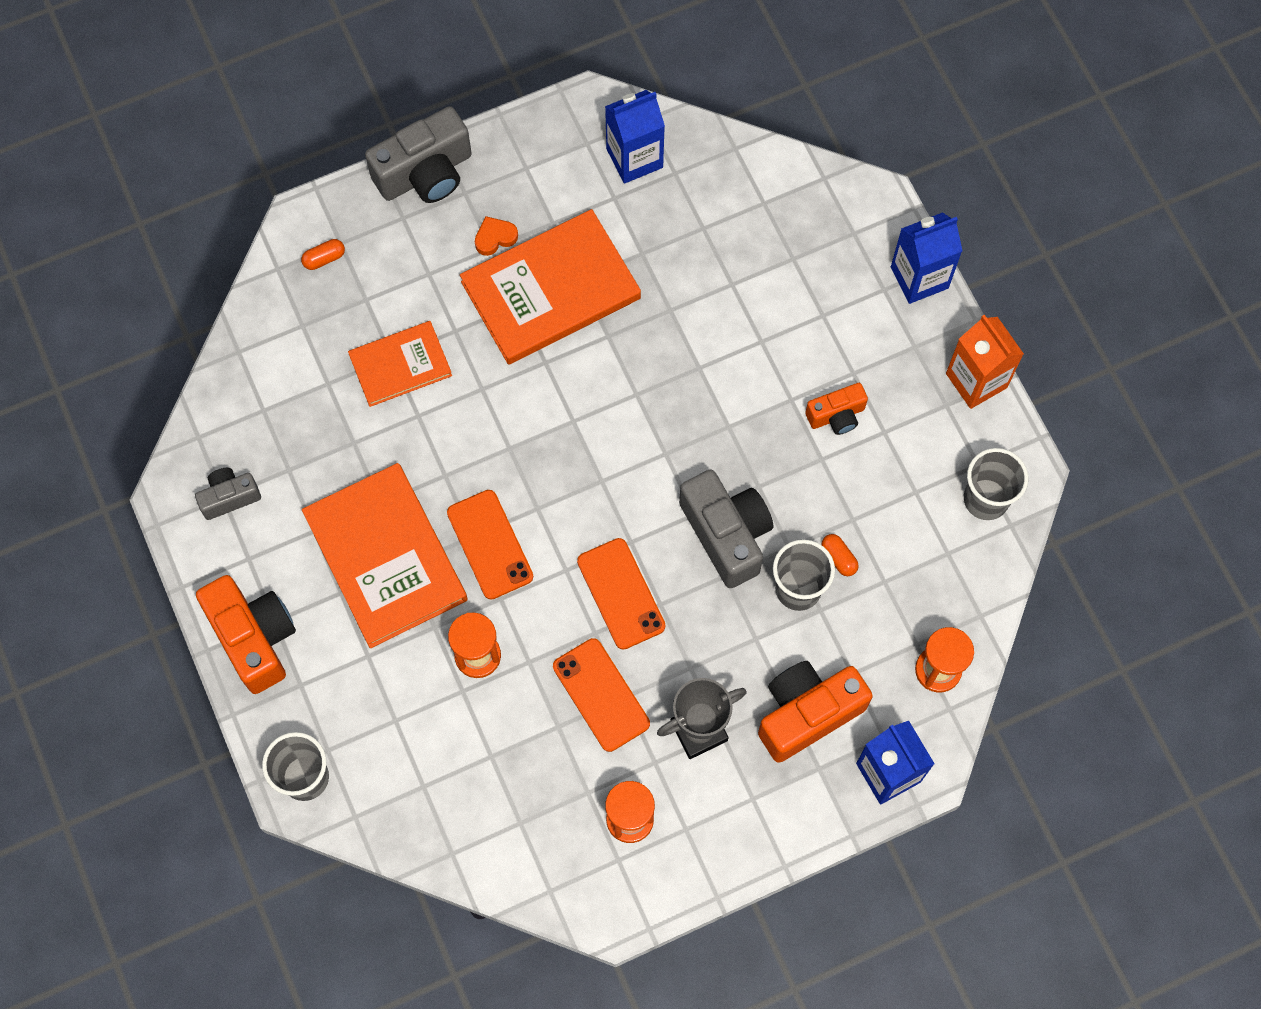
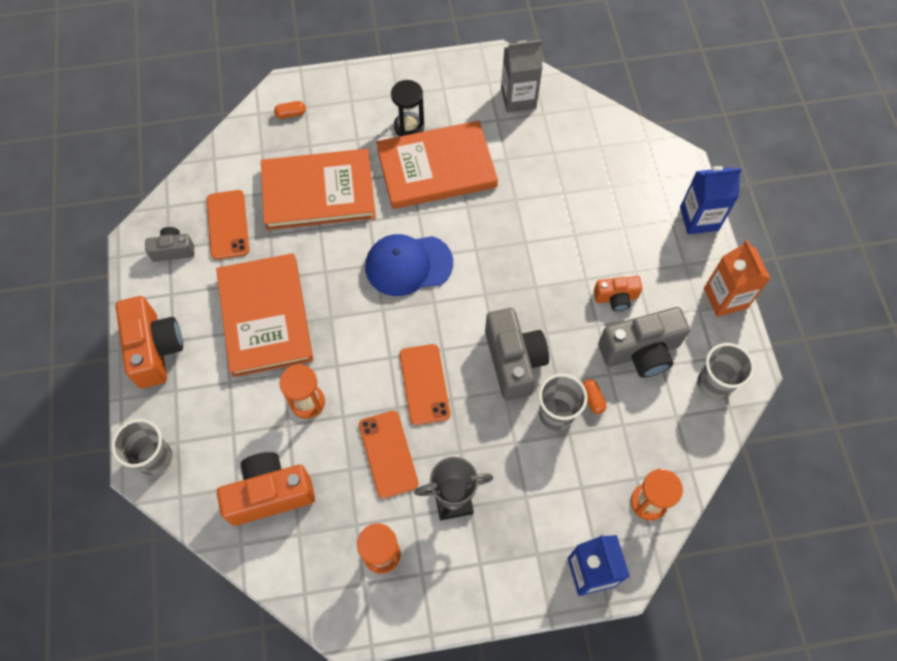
camera: 15 degrees right, 5 degrees down
(400, 365) = (318, 192): orange book -> orange book, size x1.73
(425, 173) = (375, 77): grey camera -> grey camera (640, 351)
(490, 544) = (341, 326): orange phone -> orange phone (228, 224)
(495, 237) = (409, 126): orange heart -> black hourglass
(553, 438) = (408, 265): none -> blue cap
(634, 158) = (518, 98): blue carton -> grey carton
(807, 713) = (539, 509): orange camera -> orange camera (270, 494)

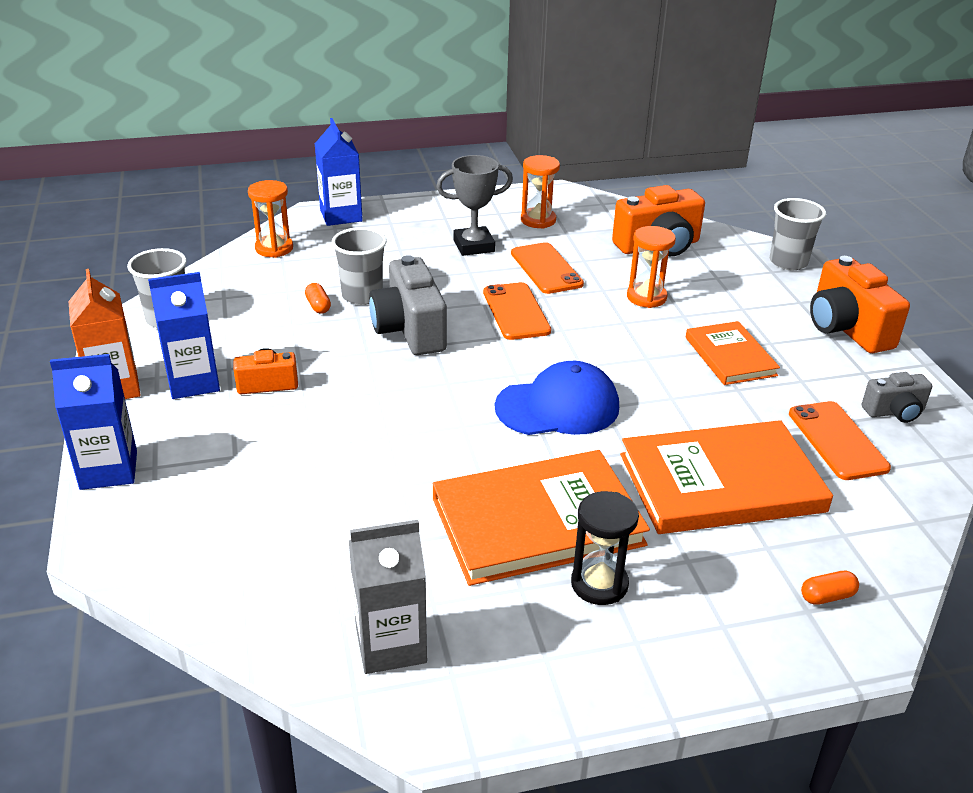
camera: 175 degrees right, 30 degrees down
(265, 317) = (730, 356): orange book -> orange book, size x0.58
(640, 351) = (249, 341): grey camera -> none
(670, 302) = (193, 382): none -> blue carton

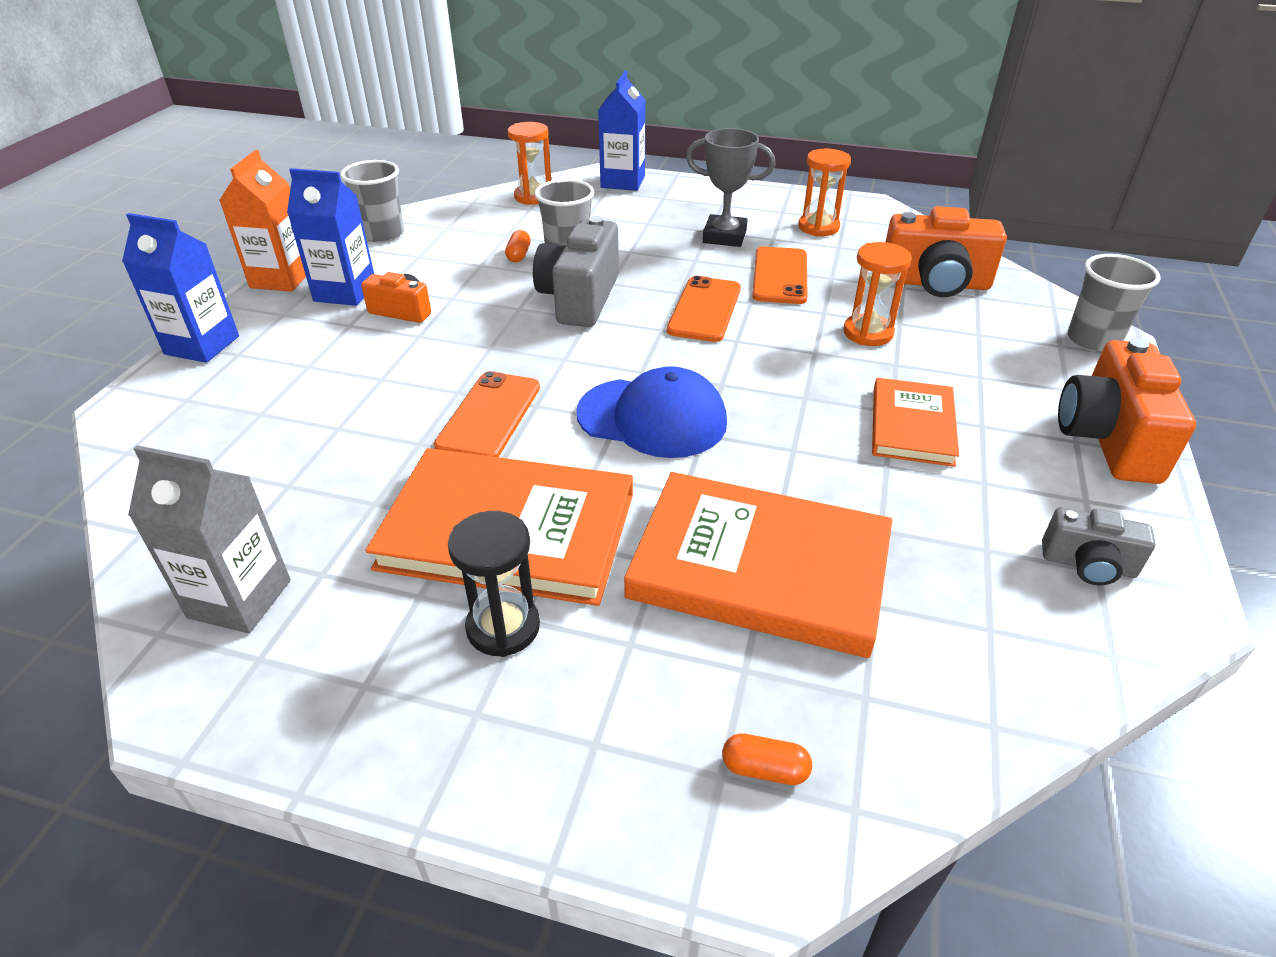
camera: 30 degrees right, 5 degrees up
(837, 440) = (966, 572): orange phone -> orange phone (489, 416)

